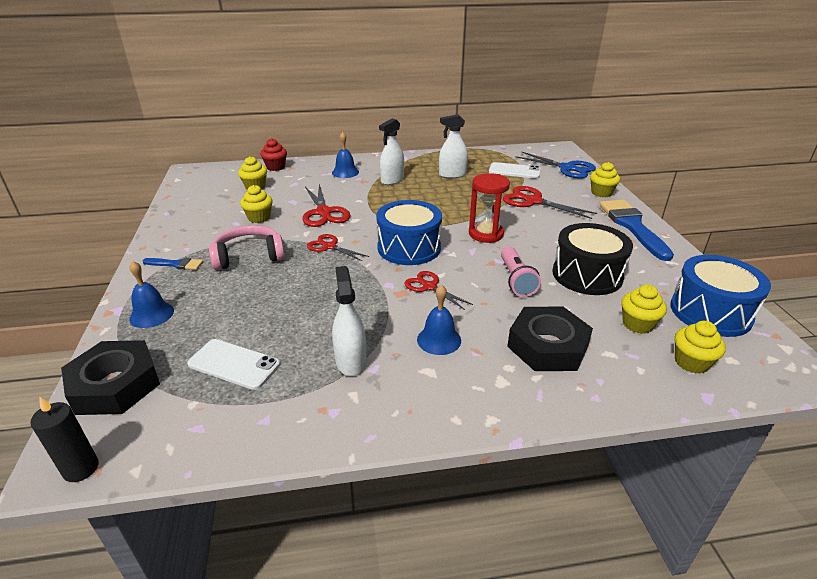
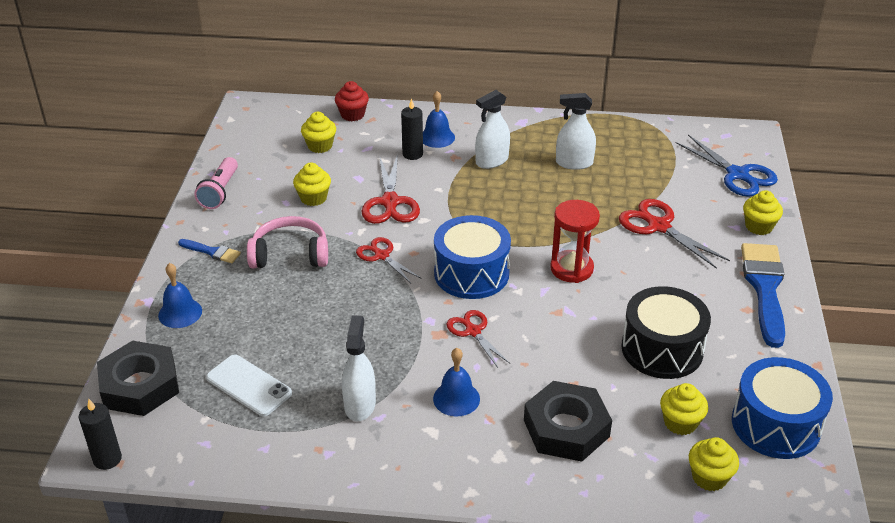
camera: 15 degrees right, 5 degrees up
(330, 183) = (412, 154): none -> black candle
(514, 171) = (661, 169): white phone -> none
(516, 280) = (575, 341): pink flashlight -> pink flashlight (220, 192)

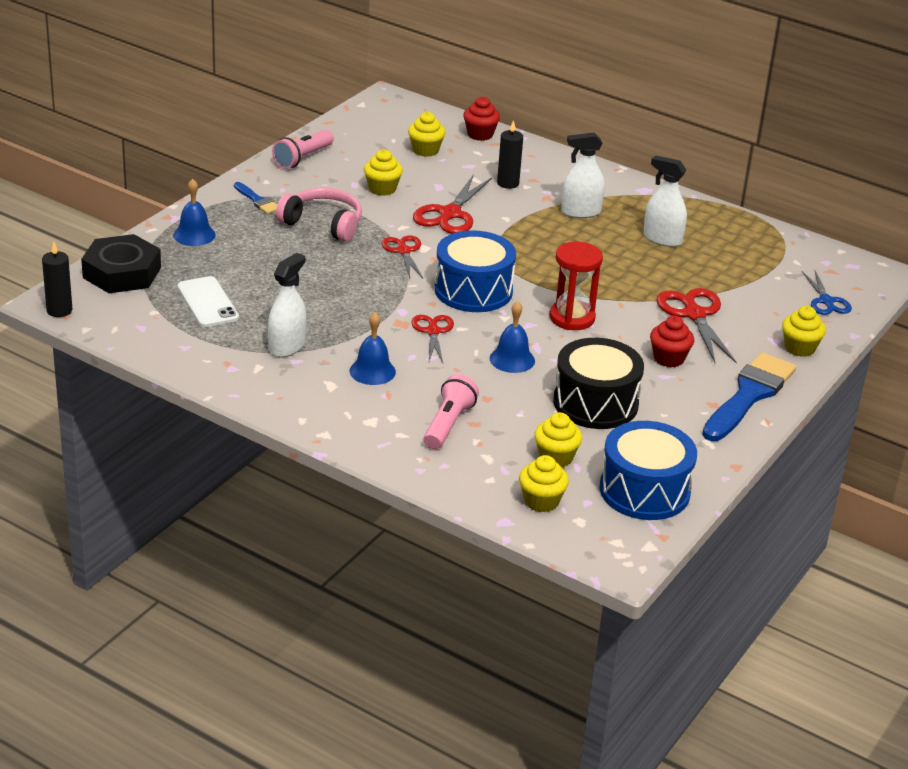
camera: 25 degrees right, 5 degrees down
(437, 137) = (545, 177): blue bell -> blue bell (512, 359)
(566, 428) = (448, 424): black nut -> pink flashlight
(677, 278) = (669, 358): none -> red cupcake
(738, 175) = (826, 301): blue scissors -> blue scissors, size x0.64

